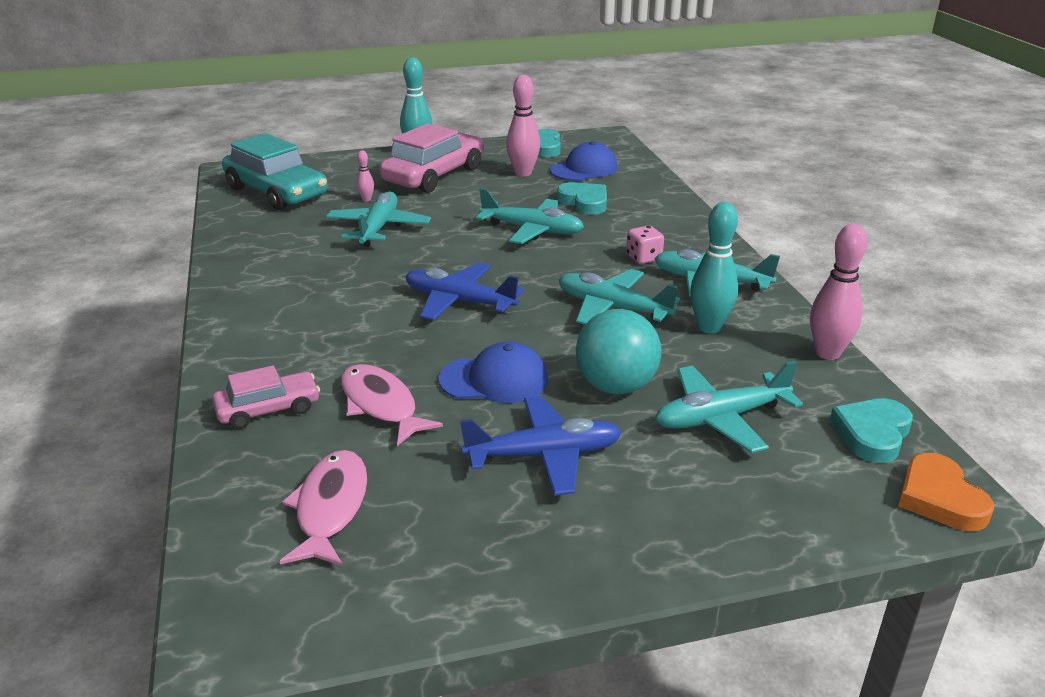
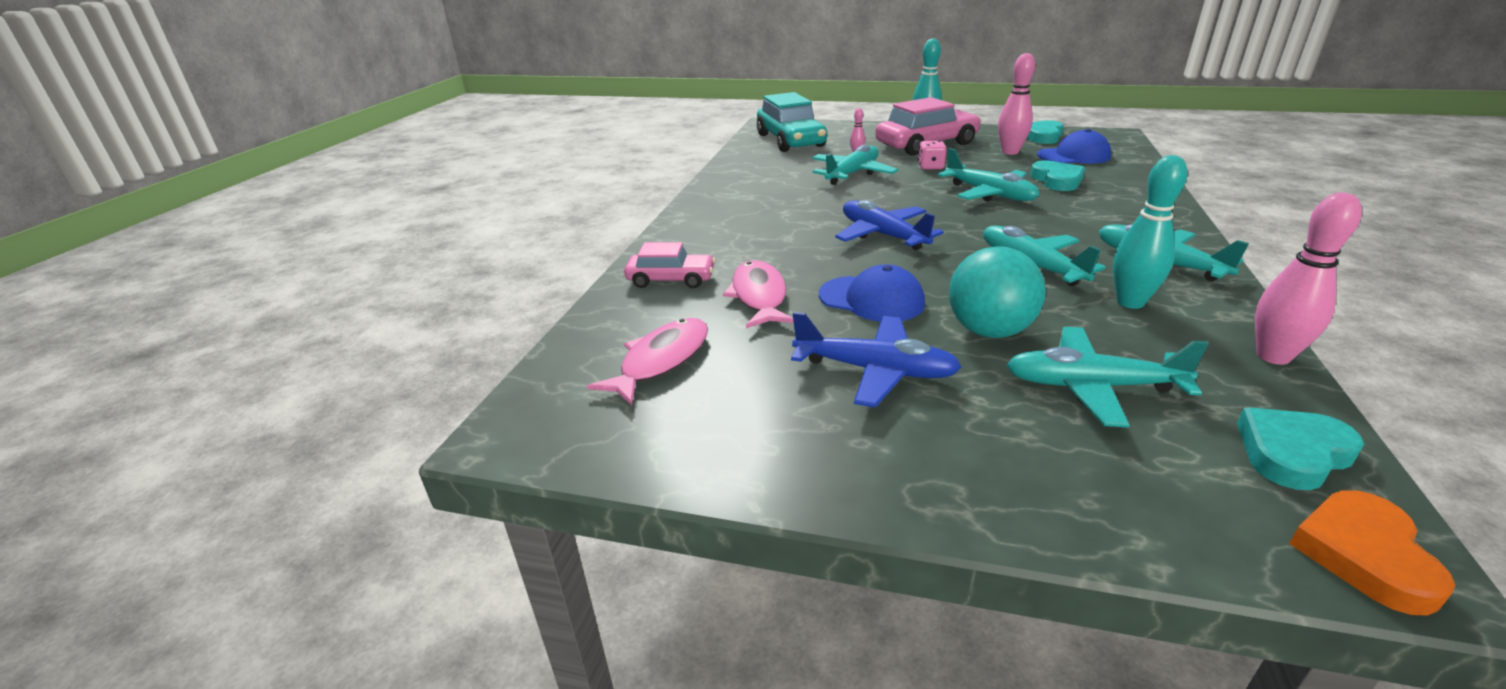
camera: 30 degrees right, 0 degrees up
(643, 258) = (1091, 232): pink dice -> pink dice (930, 167)

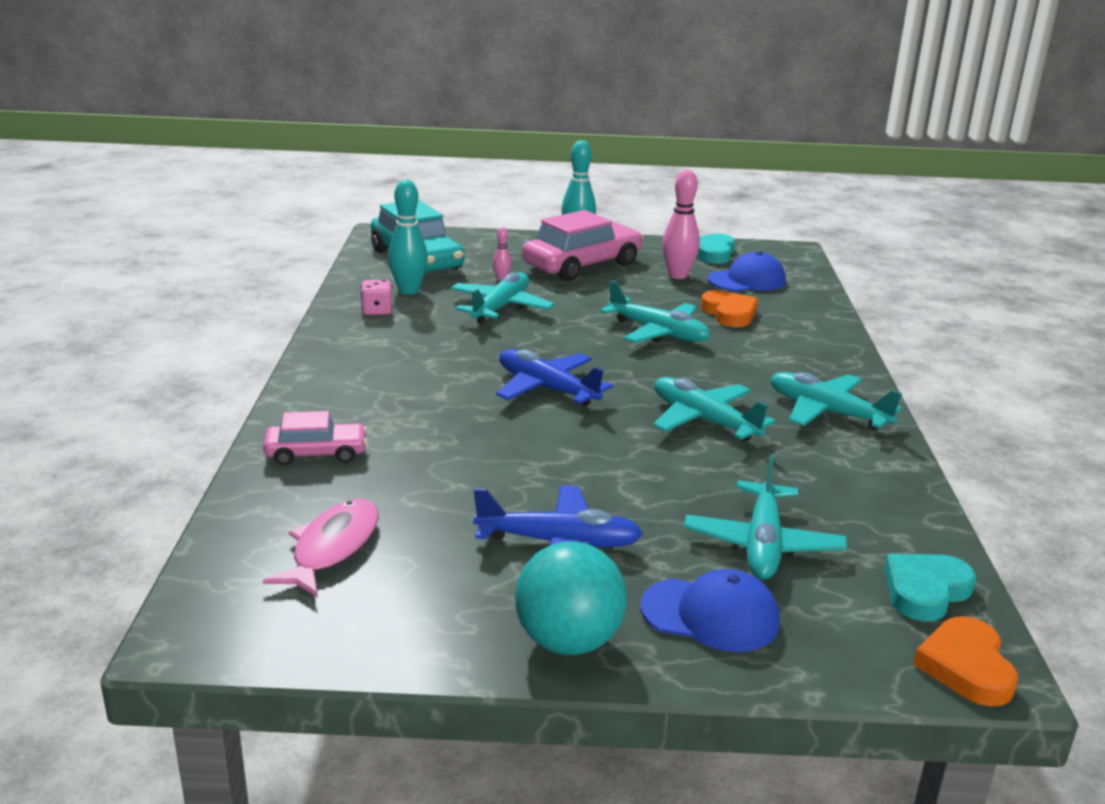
camera: 15 degrees left, 5 degrees down
(759, 296) = (422, 469): pink fish -> none
(871, 299) = (545, 466): blue cap -> blue cap (710, 615)
(930, 167) = (590, 297): pink dice -> pink dice (377, 311)
(989, 331) = (666, 494): turquoise ball -> turquoise ball (568, 641)
(1057, 180) = (729, 313): turquoise heart -> orange heart
(1091, 386) = (762, 544): turquoise plane -> turquoise plane turned 75 degrees counterclockwise
(1130, 302) = (799, 456): turquoise bowling pin -> turquoise bowling pin (408, 291)
(1273, 356) = (920, 504): pink bowling pin -> none

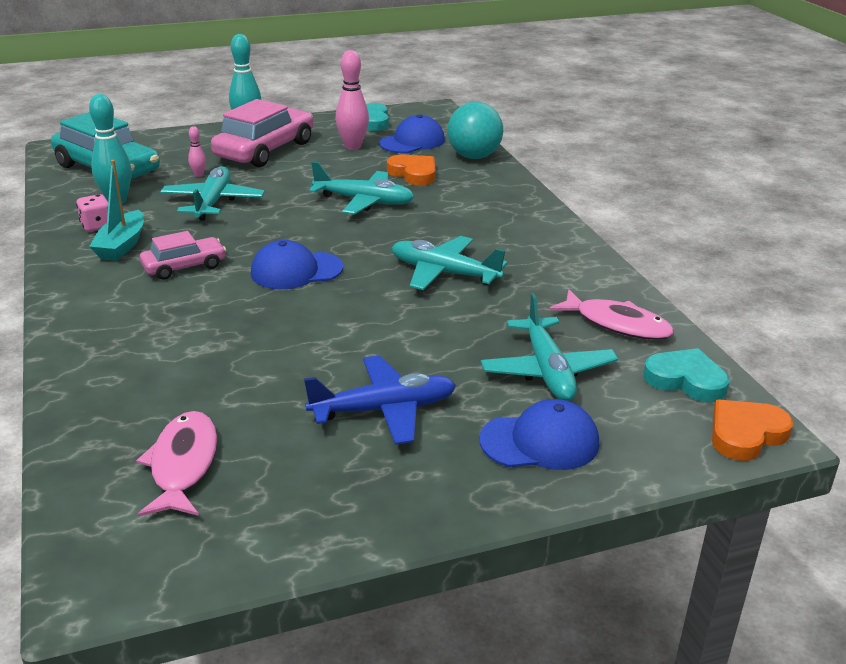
camera: 20 degrees left, 5 degrees up
(316, 453) = (116, 377): pink car -> pink car (184, 266)
(390, 333) = (122, 245): none -> turquoise boat
(546, 388) = (296, 271): blue plane -> blue cap
(568, 641) = (440, 496): turquoise ball -> turquoise ball (474, 157)
(826, 412) = (536, 246): turquoise plane -> none
(875, 513) = (617, 324): none -> pink fish
(925, 591) = (686, 380): turquoise heart -> turquoise heart turned 90 degrees clockwise
(966, 667) = (745, 434): orange heart -> orange heart turned 75 degrees clockwise

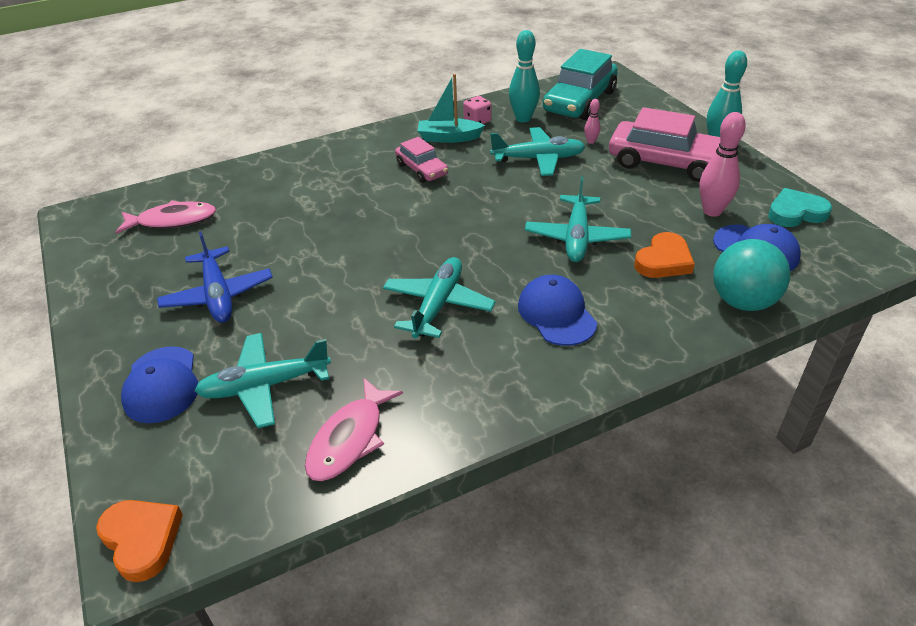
camera: 85 degrees right, 10 degrees up
(296, 271) = (425, 221): blue cap -> blue cap (556, 314)
(686, 380) = (241, 494): turquoise heart -> none

